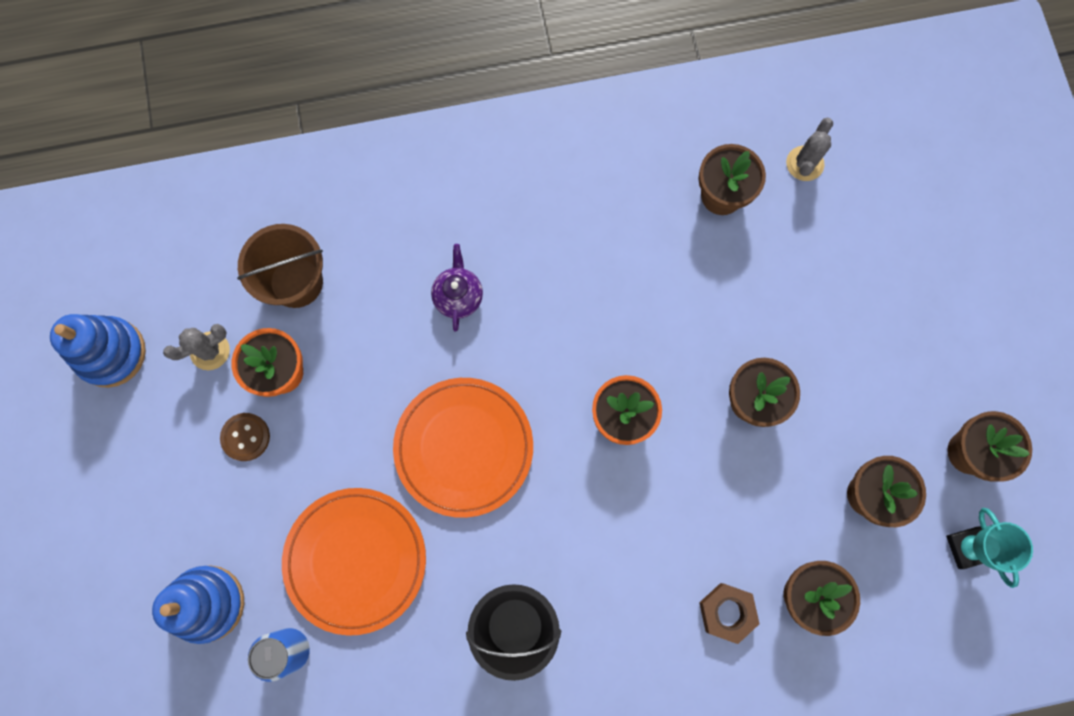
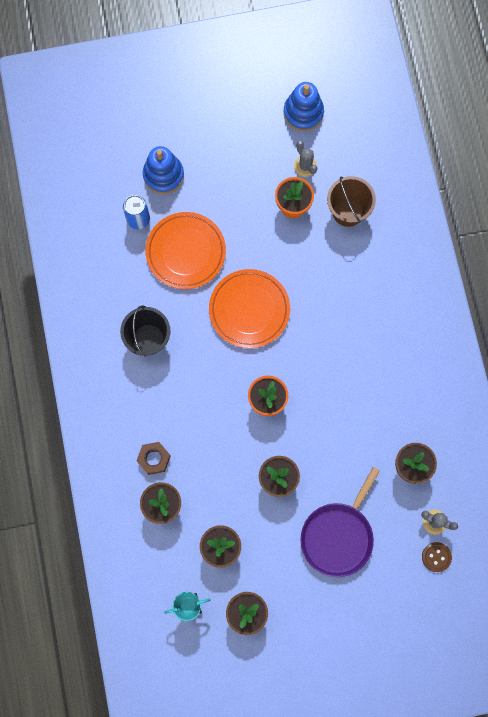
camera: 90 degrees right, 0 degrees up
(245, 437) = (255, 189): brown button -> brown button (436, 557)
(458, 296) = (341, 305): purple teapot -> none
(836, 307) = (338, 535): none -> purple pan

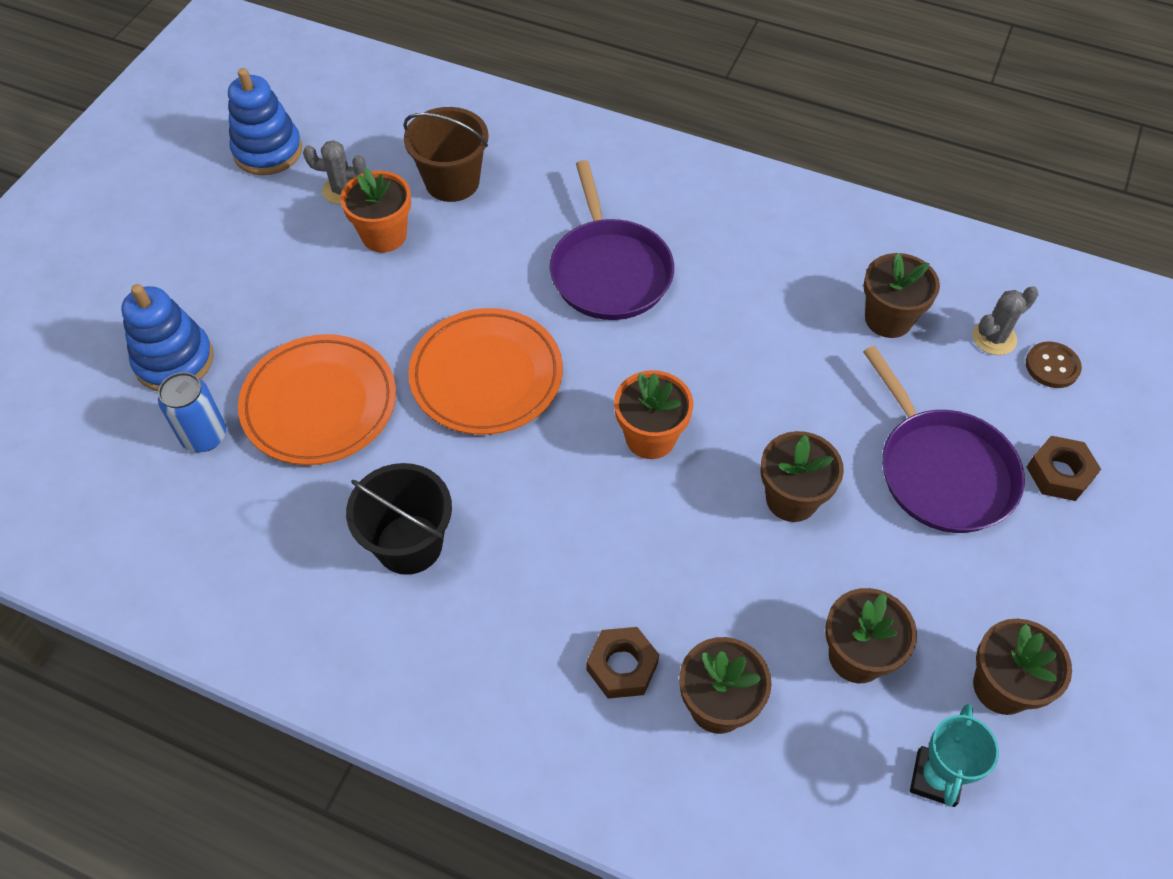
camera: 55 degrees left, 20 degrees down
(346, 322) = (609, 271): none -> purple pan
(373, 588) = (1059, 473): none -> brown nut

